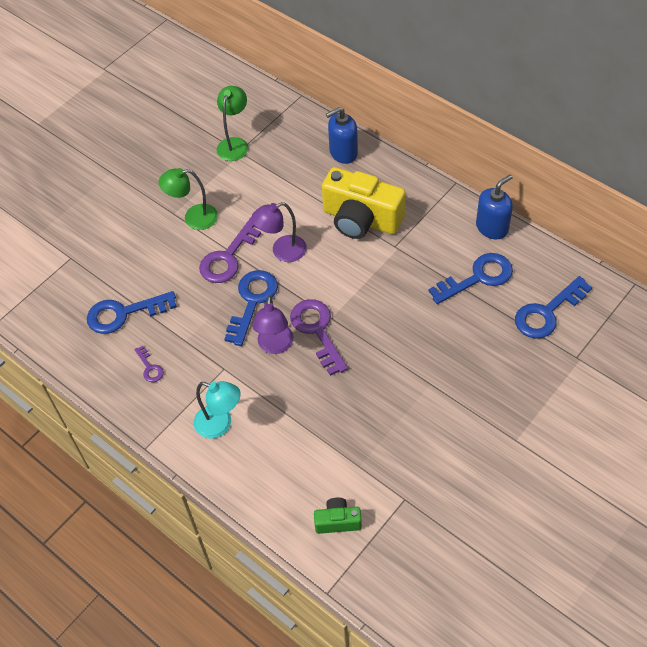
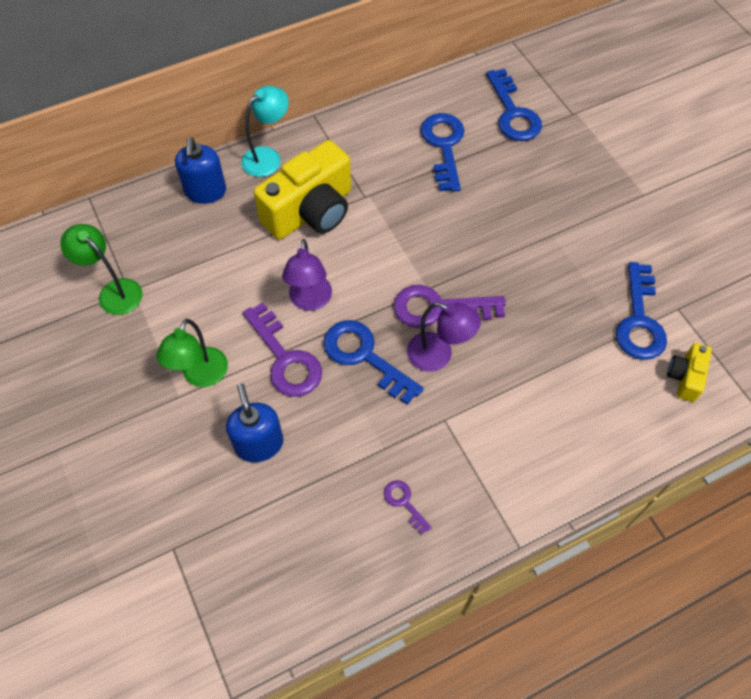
camera: 70 degrees left, 5 degrees up
(124, 313) = (305, 508): blue key -> blue key (639, 320)
(150, 367) = (404, 503): purple key -> purple key turned 120 degrees counterclockwise
(220, 424) = (520, 450): turquoise lamp -> turquoise lamp (268, 157)
(337, 521) = (685, 377): green camera -> yellow camera
(492, 227) = (389, 110): blue soap dispenser -> blue soap dispenser (259, 444)

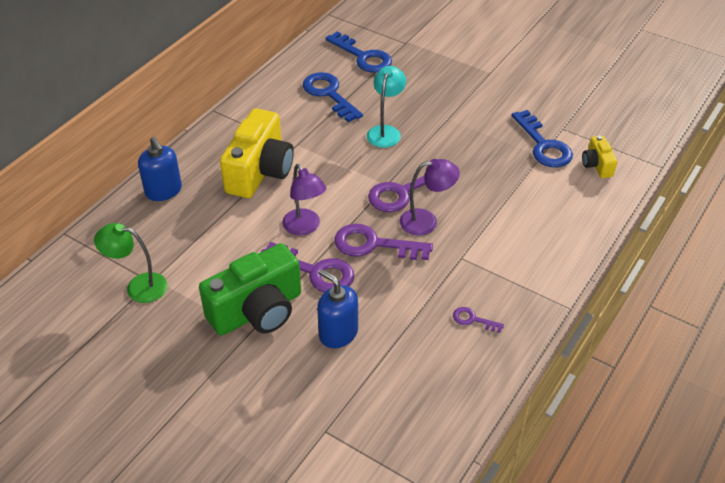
camera: 30 degrees left, 15 degrees down
(201, 376) = (257, 311): green lamp -> green camera
(268, 157) = (197, 150): turquoise lamp -> turquoise lamp (385, 131)
(364, 356) = (374, 244): blue key -> purple key

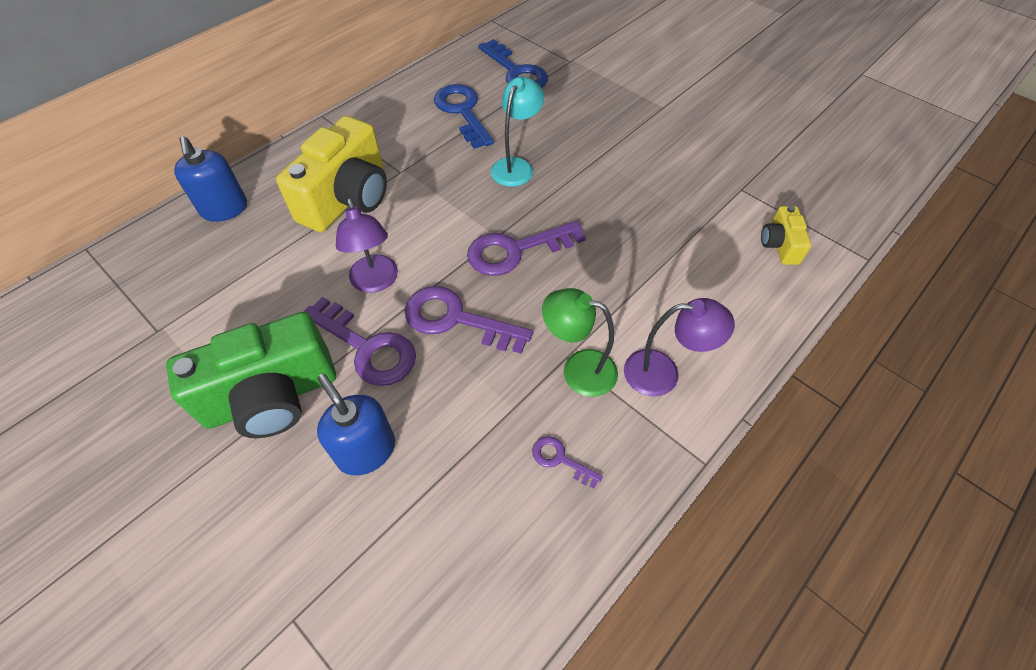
camera: 10 degrees right, 10 degrees up
(138, 286) = (138, 336): green lamp -> green lamp (578, 369)
(426, 221) = (534, 295): purple lamp -> purple lamp (663, 373)
(543, 145) = (712, 208): blue key -> none

